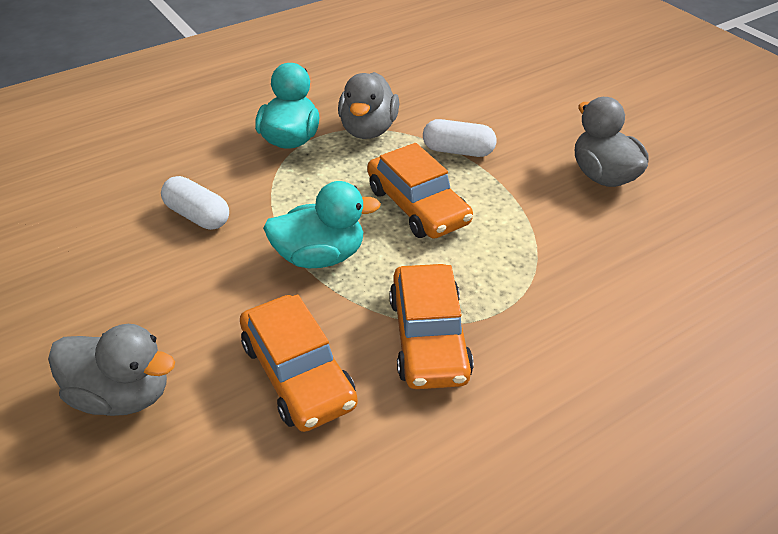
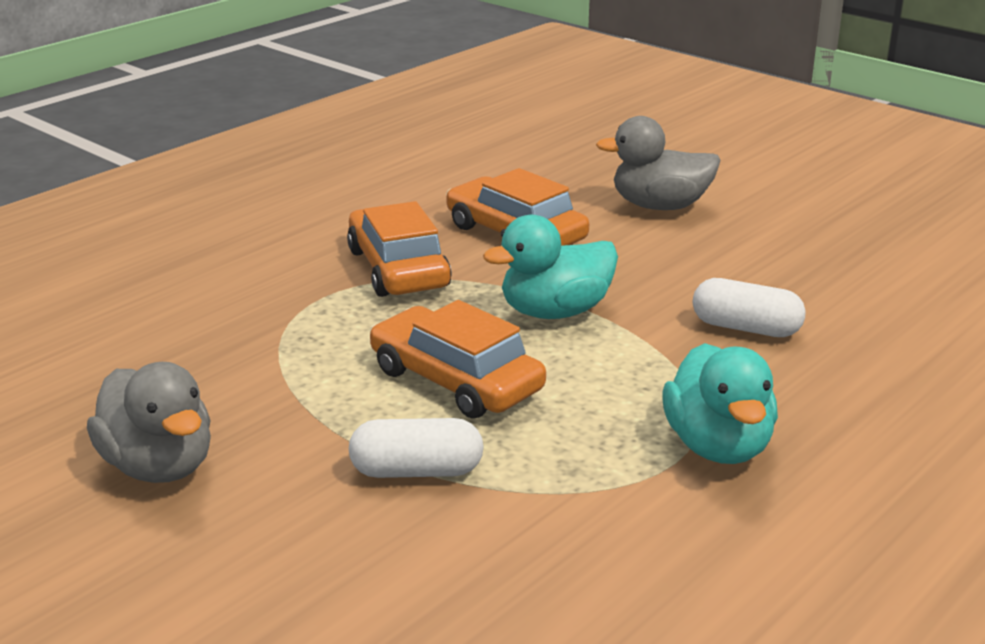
camera: 165 degrees right, 15 degrees down
(368, 130) = (595, 485): grey duck -> none

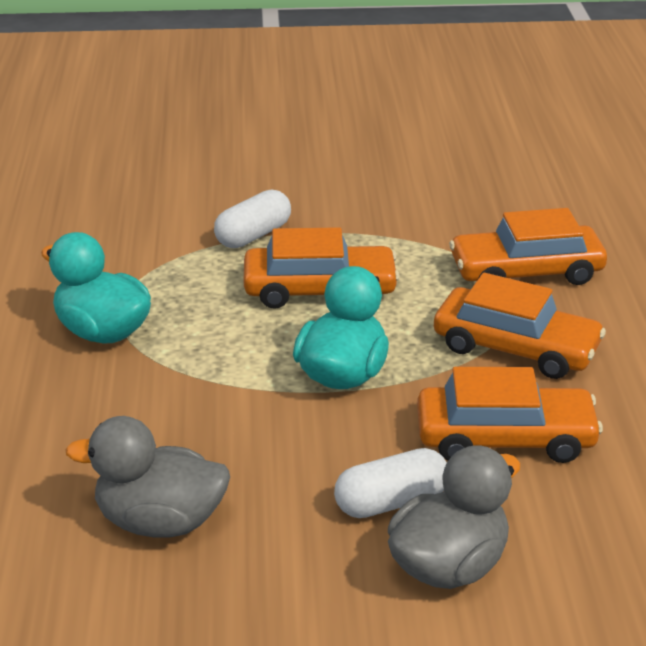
camera: 135 degrees right, 5 degrees up
(159, 466) = (379, 177): grey duck -> grey duck (160, 522)
(266, 307) = (526, 272): none -> orange car
(746, 328) = (183, 441): white capsule -> white capsule (391, 502)

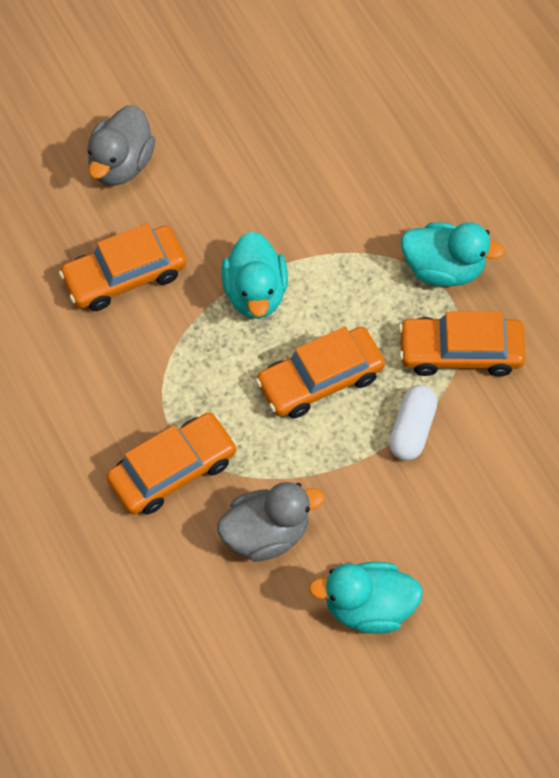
camera: 155 degrees right, 30 degrees up
(160, 522) = (295, 131): grey duck -> grey duck (266, 533)
(384, 158) = (368, 607): none -> turquoise duck
(391, 502) = (172, 196): white capsule -> none
(515, 348) = (148, 370): orange car -> orange car (460, 352)

